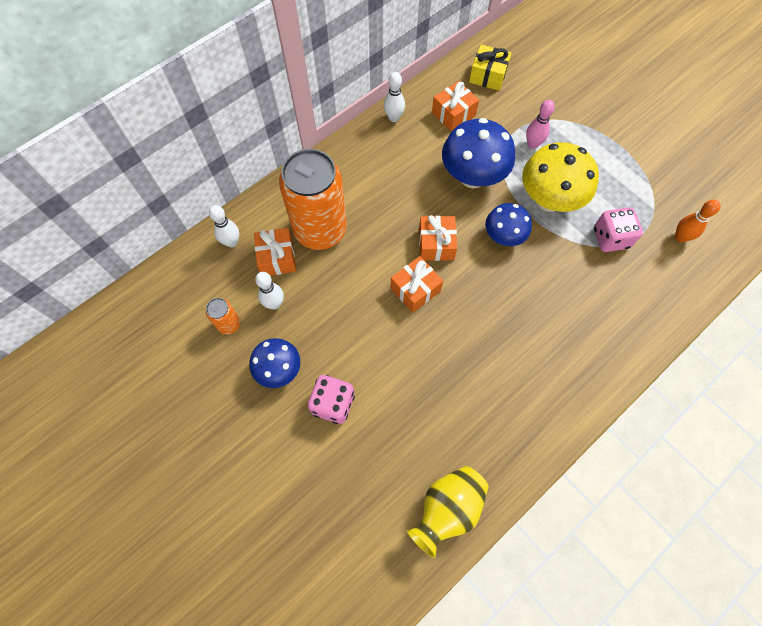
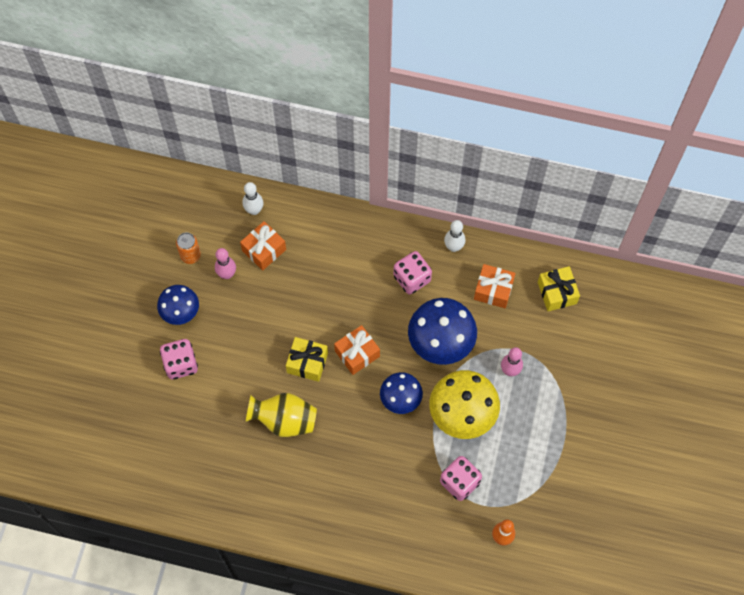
camera: 55 degrees right, 0 degrees up
(274, 304) = (227, 274): white bowling pin -> pink bowling pin
(320, 230) = (308, 263): orange can -> none
(398, 162) = (412, 278): none -> pink dice
(415, 289) = (307, 363): orange gift -> yellow gift
(447, 508) = (158, 485): yellow vase -> yellow vase (284, 420)

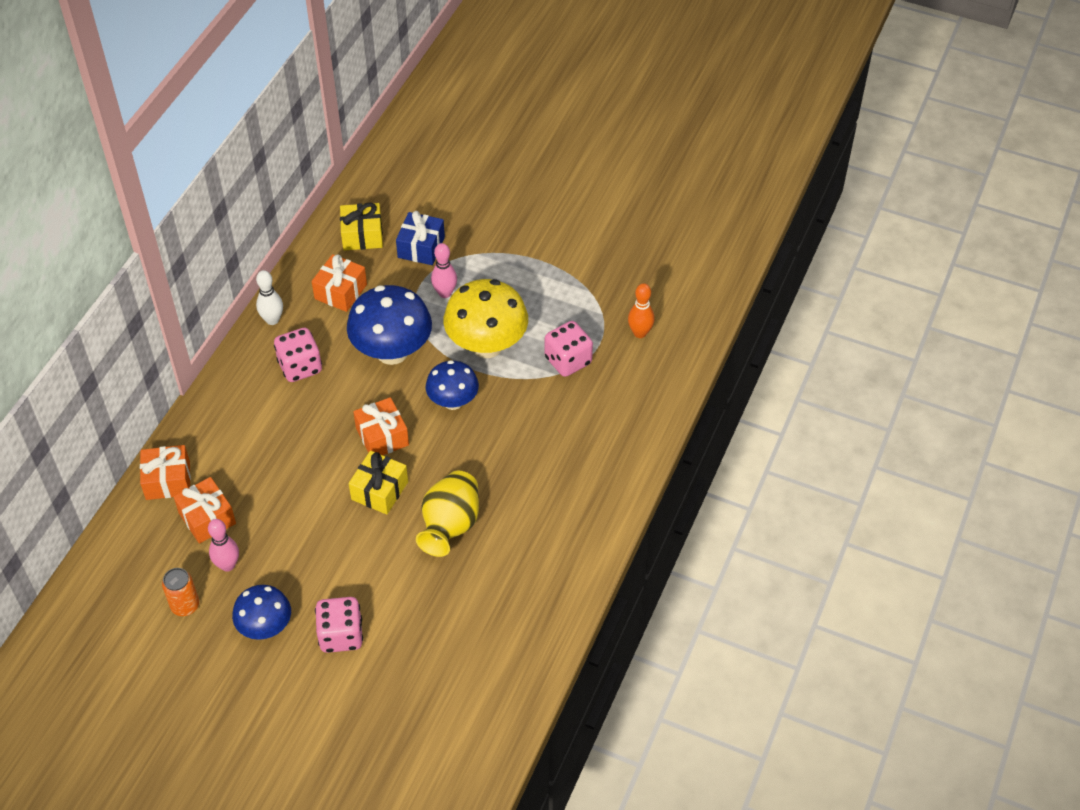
camera: 80 degrees left, 15 degrees down
(254, 210) = (145, 522): white bowling pin -> none
(291, 215) = (168, 480): none -> orange gift
(555, 341) = (421, 247): none -> blue gift

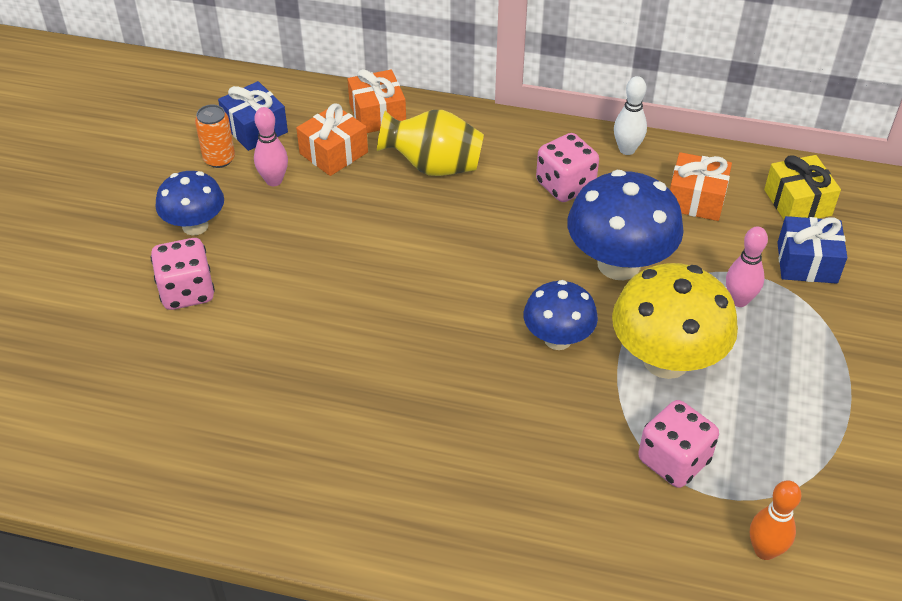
camera: 80 degrees right, 5 degrees down
(153, 575) = (255, 129): none -> blue gift
(379, 490) = (398, 290): yellow gift -> none
(382, 436) = (481, 278): orange gift -> none
(450, 526) = (357, 369): yellow vase -> yellow vase (433, 166)

